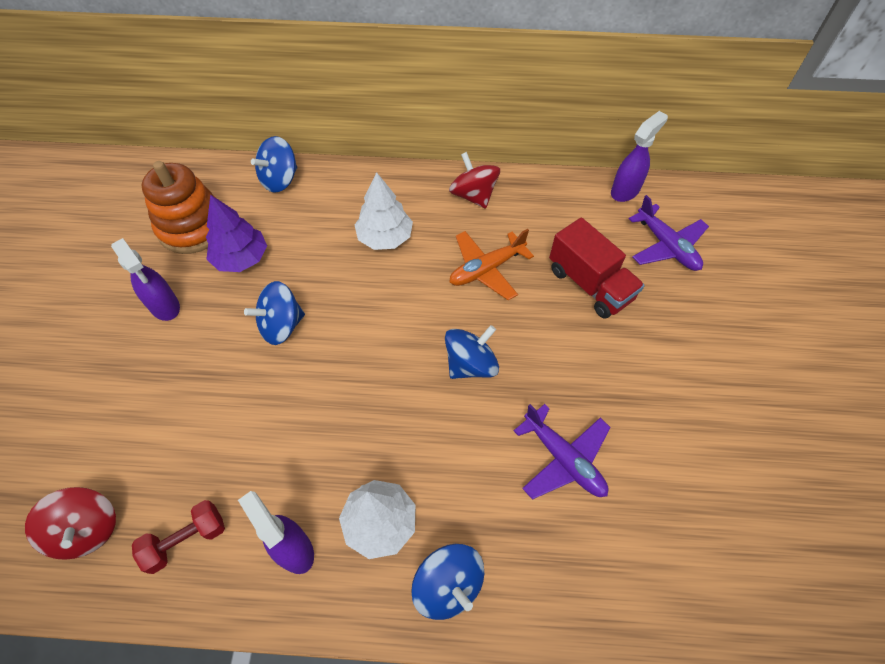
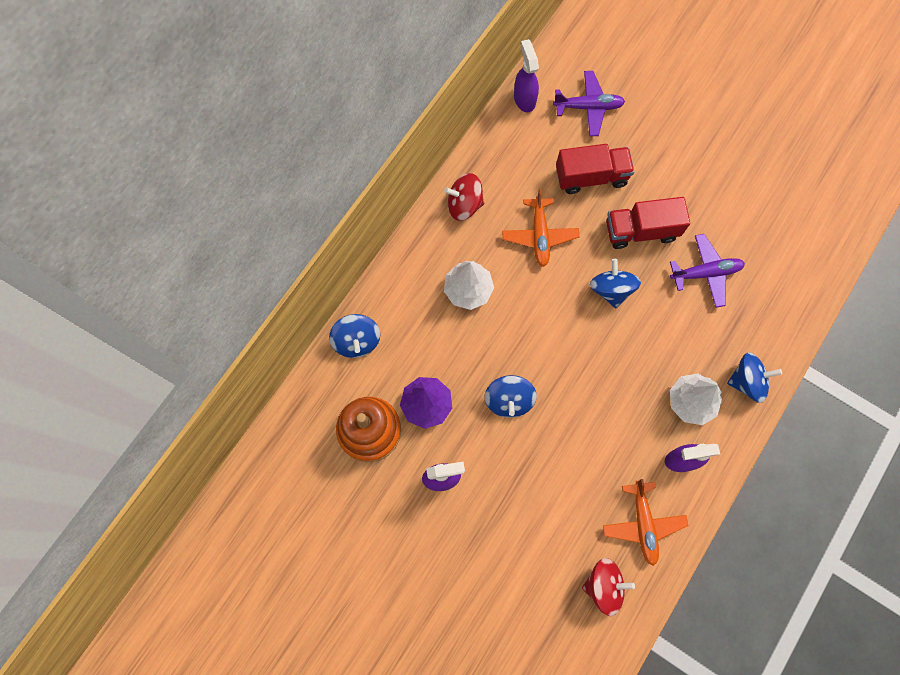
camera: 60 degrees left, 15 degrees up
(186, 540) = (643, 524): red dumbbell -> orange plane
(564, 361) = (641, 231): none -> red truck

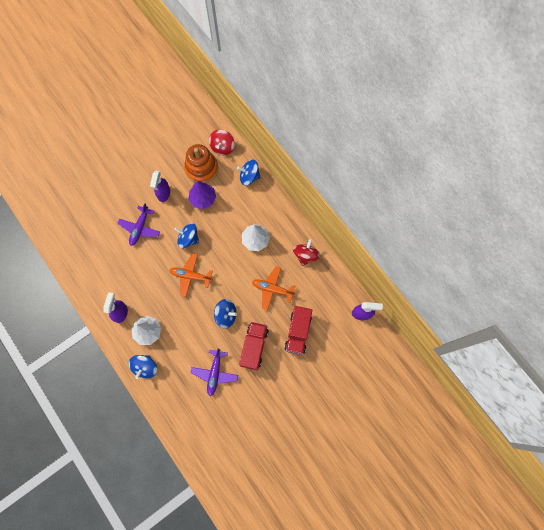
camera: 110 degrees right, 0 degrees up
(588, 107) = (344, 350): purple plane -> purple plane (140, 228)
(603, 585) = (81, 249): red spinning top -> red spinning top (222, 147)
(643, 524) = (99, 280): orange plane -> orange plane (190, 276)

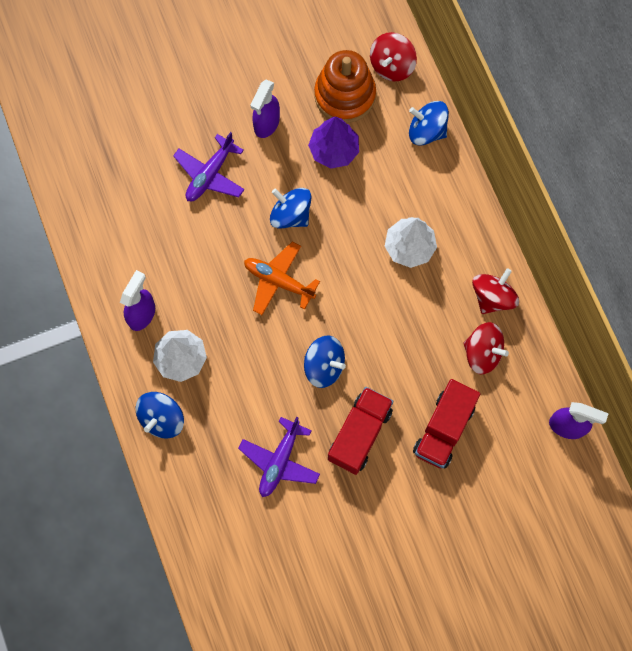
camera: 15 degrees right, 0 degrees up
(272, 289) = (417, 341): orange plane -> none
(308, 286) = (482, 353): none -> red spinning top

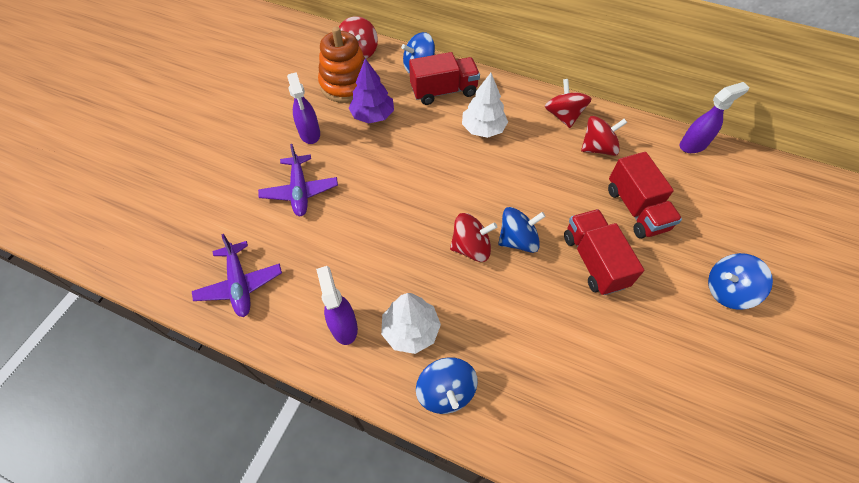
camera: 45 degrees left, 15 degrees down
(278, 281) = (424, 215): orange plane -> none
(279, 461) = (567, 332): purple plane -> purple plane (240, 284)
(284, 339) = (471, 247): none -> red spinning top
(291, 215) = (386, 170): blue spinning top -> blue spinning top (727, 290)
(419, 178) = (444, 91): none -> red truck

